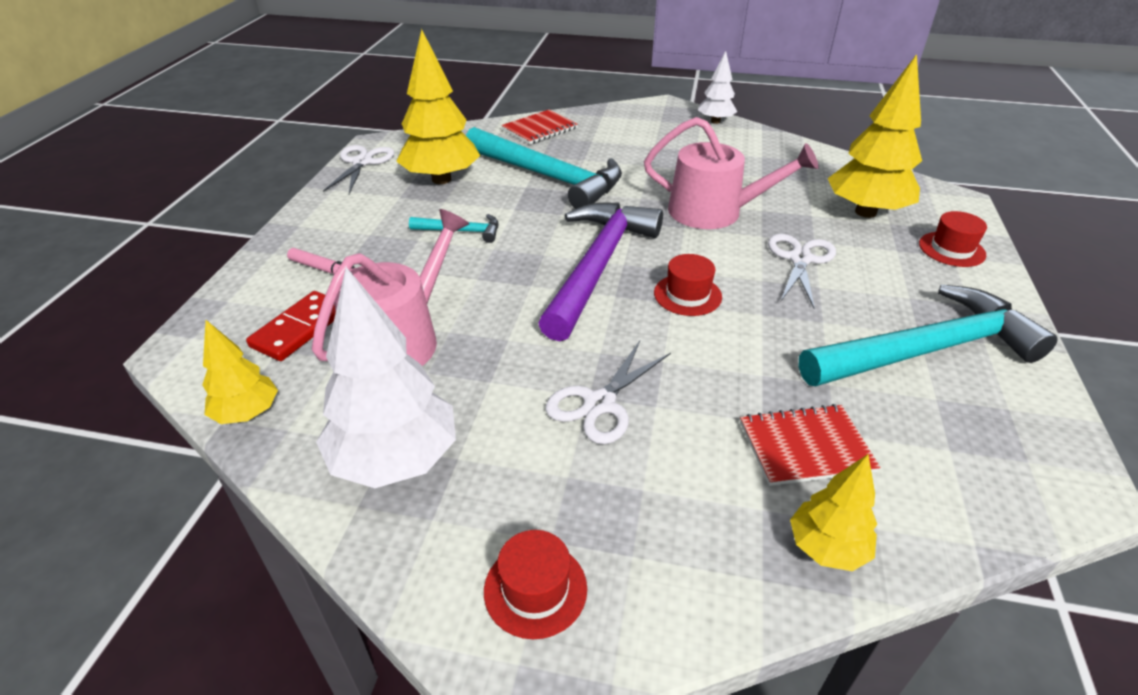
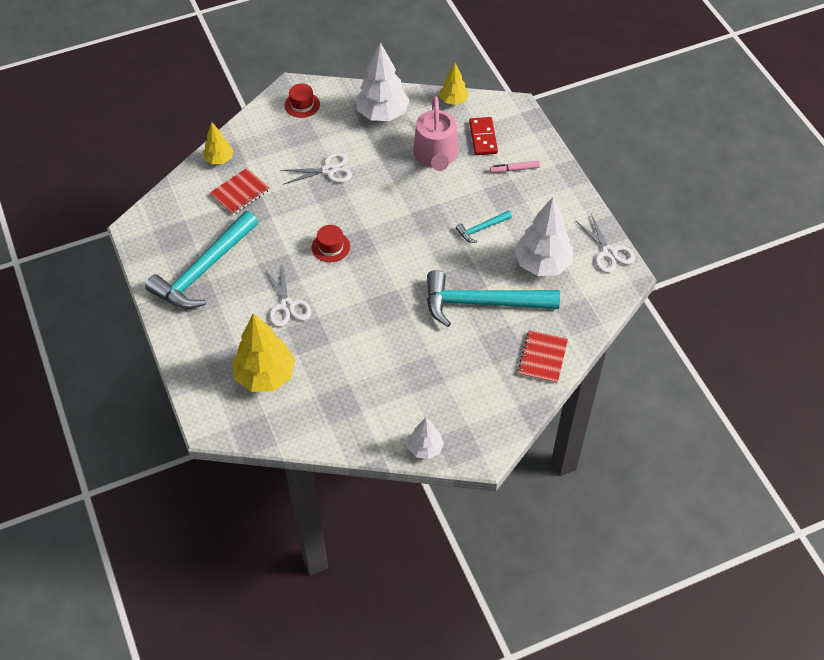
camera: 145 degrees right, 15 degrees up
(441, 179) = (542, 264): yellow tree -> white tree
(598, 266) = (388, 242): purple hammer -> none
(599, 404) = (329, 170): white scissors -> white scissors turned 75 degrees clockwise
(714, 212) = (357, 324): pink watering can -> none
(951, 249) = (204, 362): red hat -> none

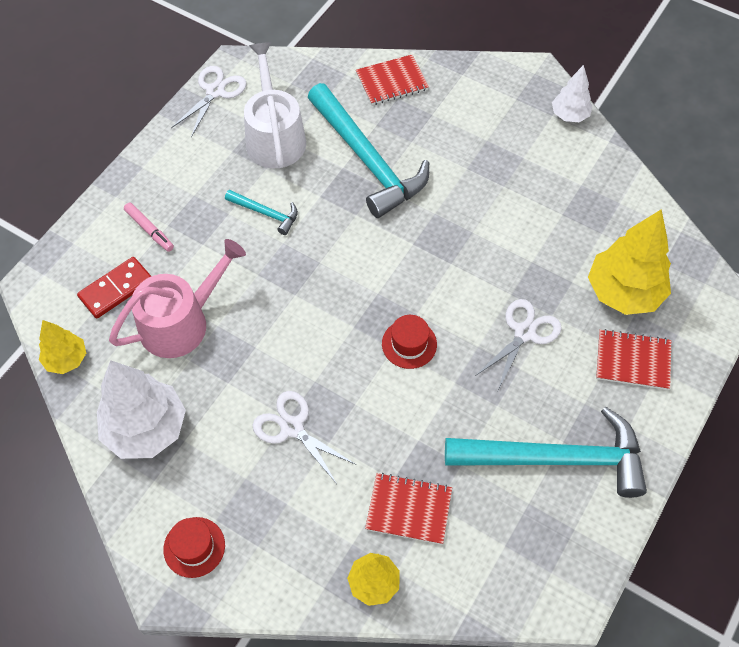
camera: 125 degrees left, 5 degrees up
(220, 347) = (633, 360): none -> red notebook
(542, 264) = (274, 137): white tree -> white watering can

